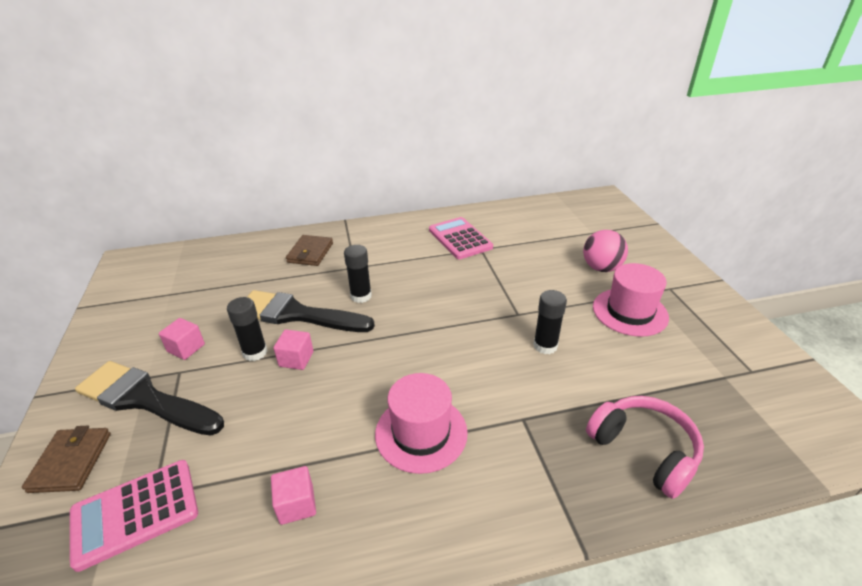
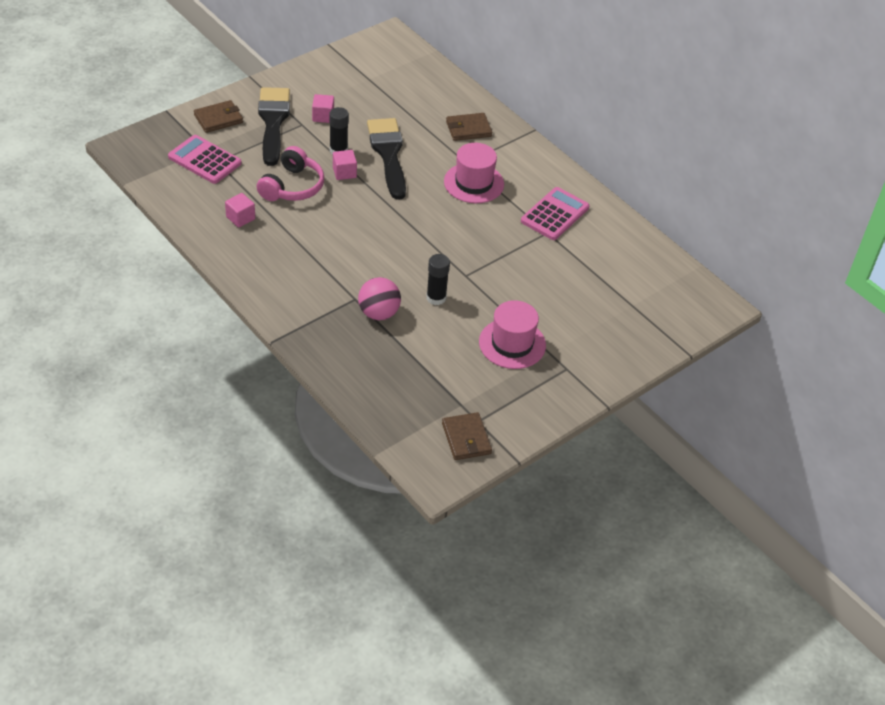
camera: 60 degrees right, 10 degrees up
(361, 296) = (431, 180): black glue stick -> none
(421, 433) = (316, 253): pink hat -> pink hat (474, 183)
(601, 268) = (569, 319): pink ball -> pink ball (379, 313)
(644, 450) = (360, 361): pink headphones -> pink headphones (292, 186)
(783, 389) = (466, 438): none -> brown wallet

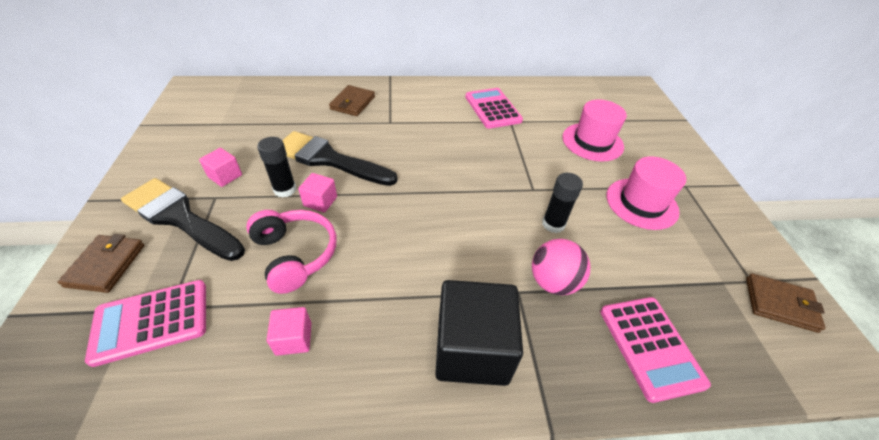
camera: 55 degrees left, 0 degrees up
(295, 292) = (472, 349): none -> black cube
(366, 373) = (650, 347): none -> pink calculator
(474, 183) = (419, 130): pink hat -> pink hat (592, 142)

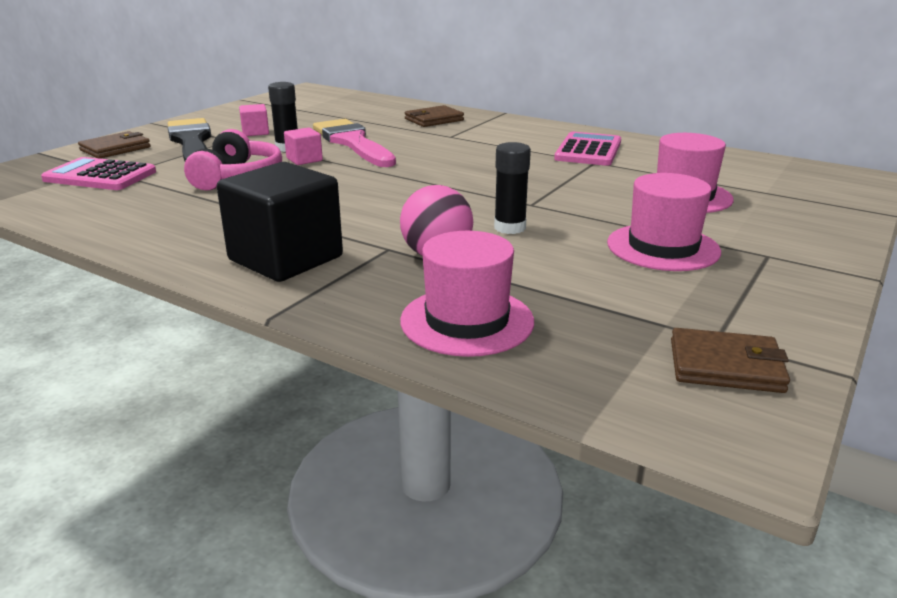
camera: 40 degrees right, 20 degrees down
(294, 338) = (167, 209): pink cube -> none
(329, 159) = (352, 143): black brush -> pink brush
(650, 347) = (467, 321): pink calculator -> pink hat
(780, 304) = (725, 366): brown wallet -> brown wallet turned 45 degrees counterclockwise

